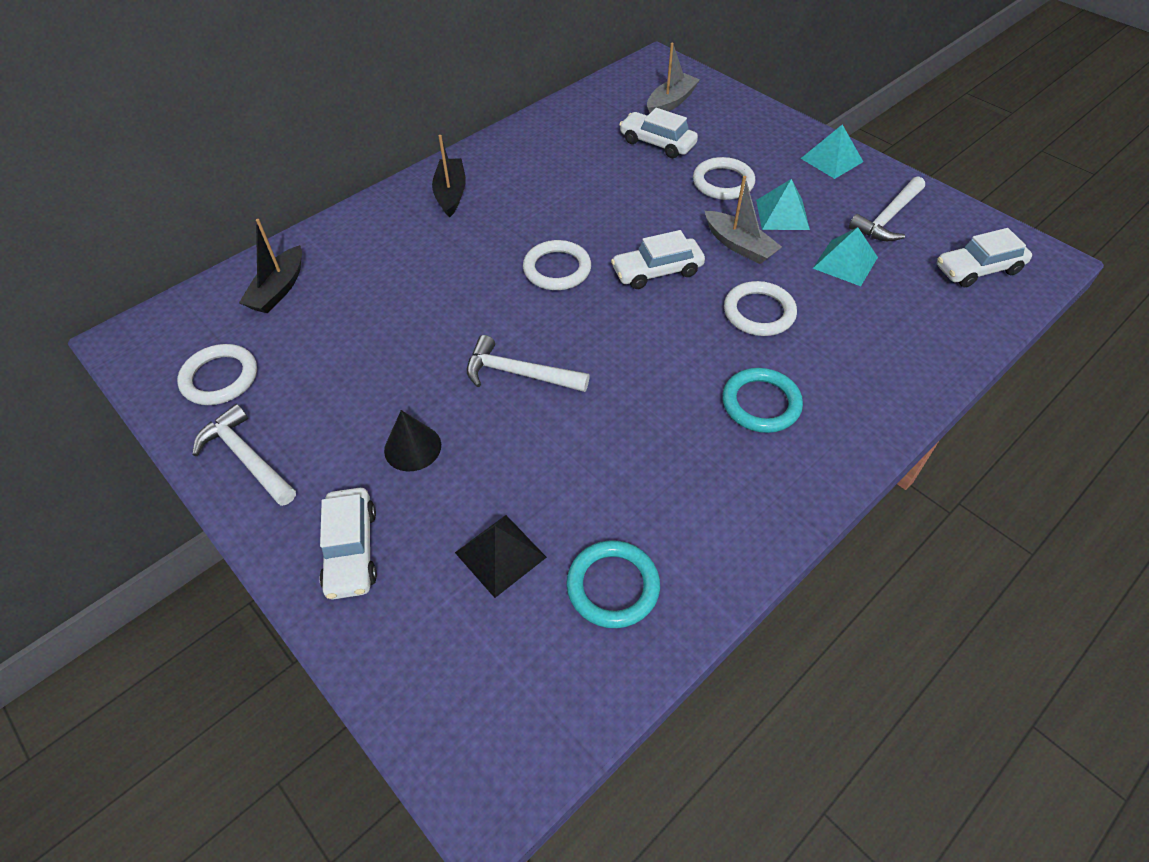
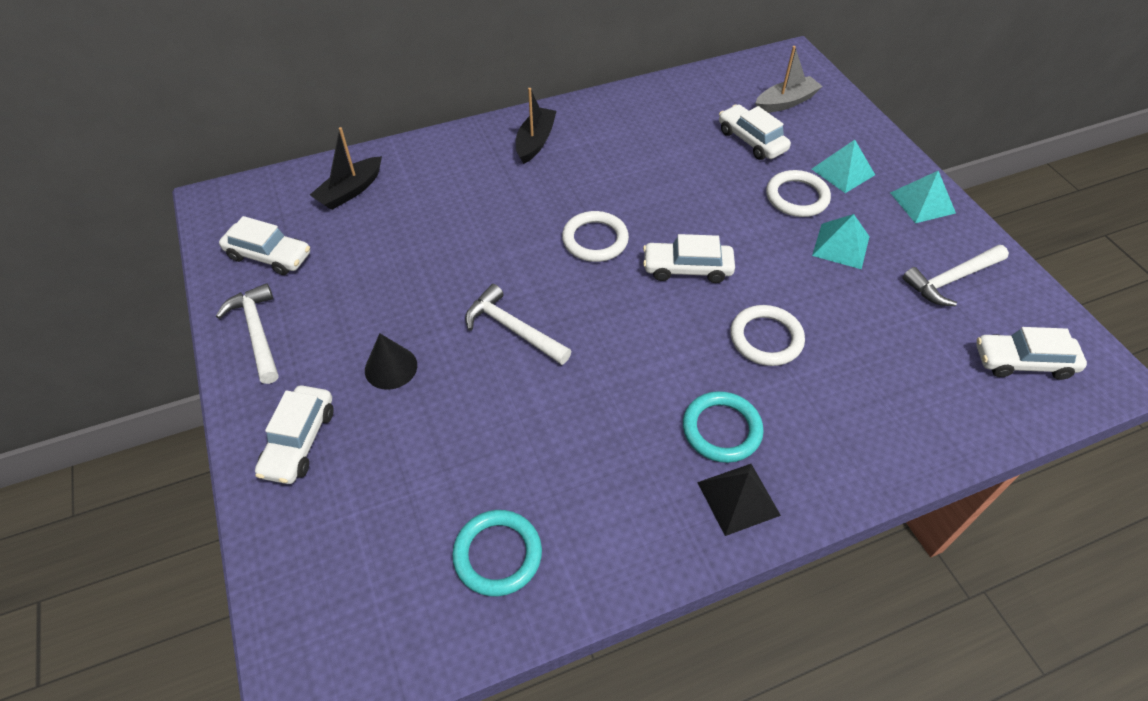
camera: 20 degrees right, 0 degrees up
(220, 378) = (269, 256): white ring -> white car
(500, 555) = (416, 490): black pyramid -> black pyramid (738, 498)
(739, 245) = (780, 265): grey boat -> none
(845, 262) = (881, 313): turquoise pyramid -> turquoise pyramid (843, 172)

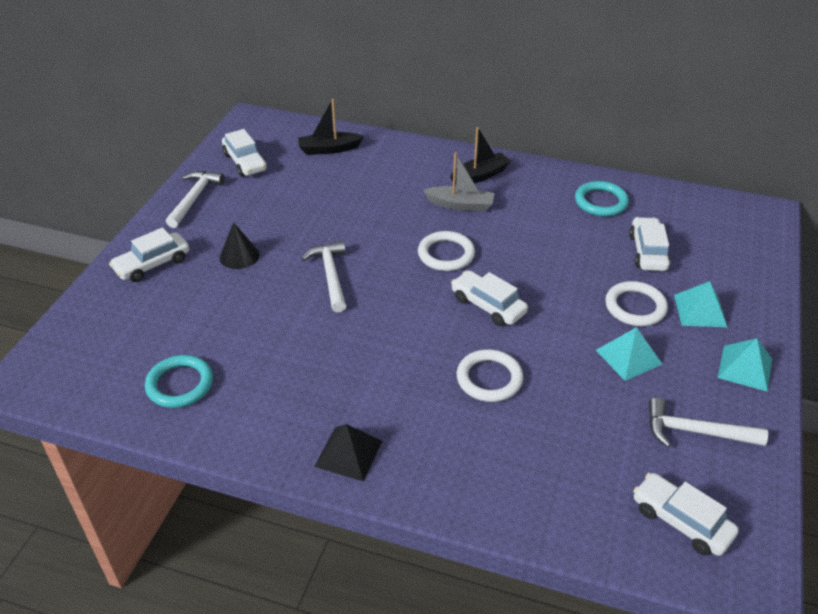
camera: 40 degrees right, 10 degrees down
(721, 429) = (388, 410): turquoise ring -> turquoise ring (601, 202)
(786, 102) = (714, 240): grey boat -> grey boat (460, 205)

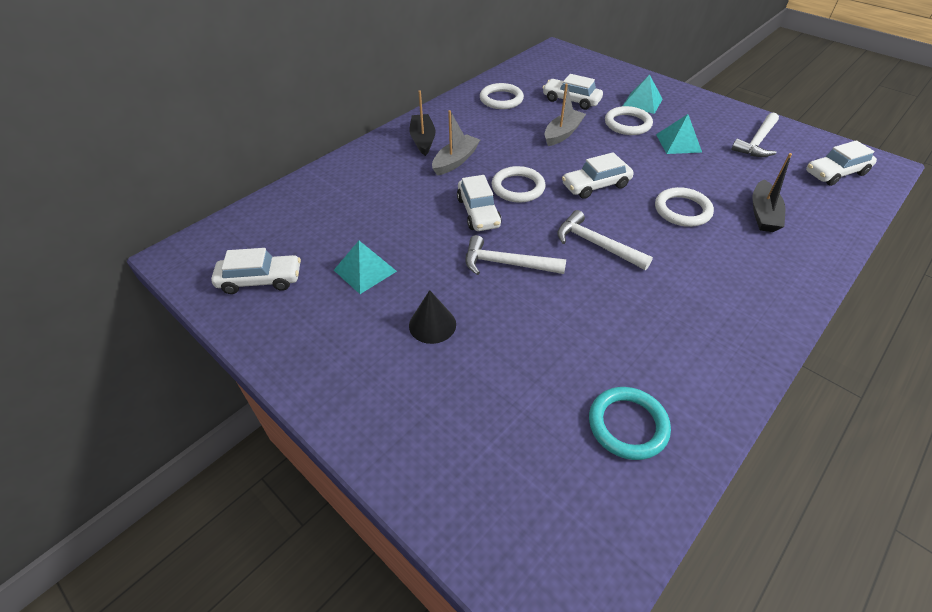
camera: 65 degrees left, 5 degrees up
(152, 264) = (397, 410): white car -> white car (478, 212)
(194, 198) = (293, 341): white hammer -> white hammer (596, 244)
(329, 149) = (298, 212): black boat -> black boat (763, 214)
(348, 453) = (754, 314): black pyramid -> none
(569, 261) = (562, 133): none -> grey boat
(601, 202) = (501, 99): turquoise ring -> white ring
(745, 368) = (703, 106): turquoise pyramid -> turquoise pyramid (365, 270)

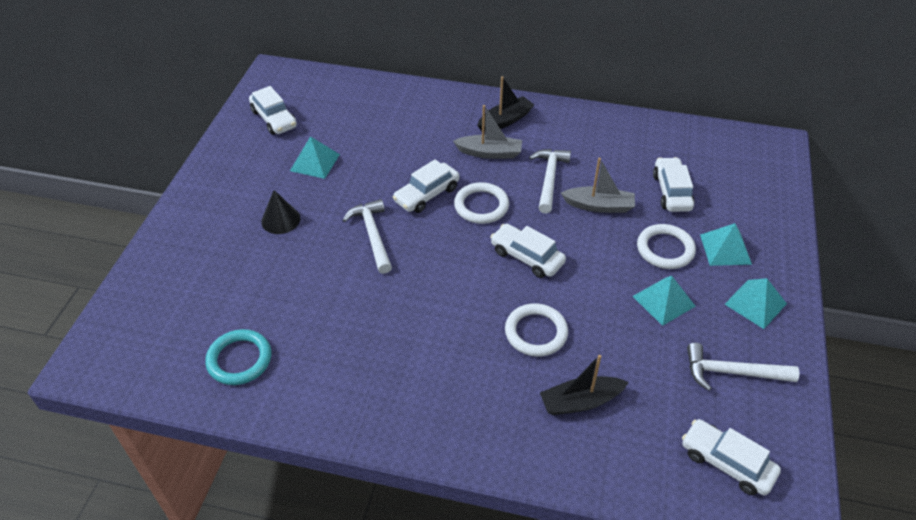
camera: 60 degrees right, 0 degrees up
(501, 99) = (622, 142): white ring -> none
(596, 244) = (436, 283): white hammer -> white hammer (549, 179)
(699, 111) = (755, 303): none -> turquoise pyramid

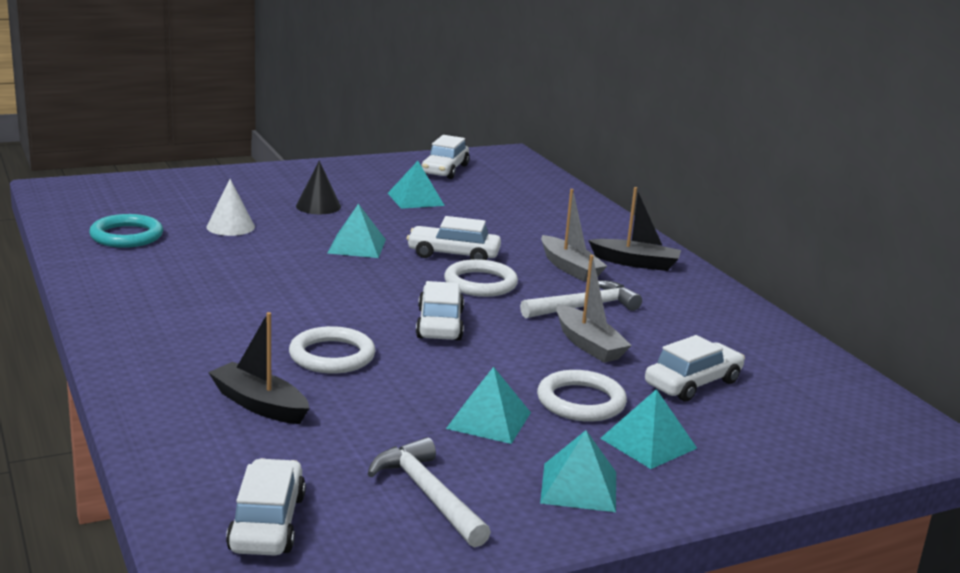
camera: 50 degrees right, 25 degrees down
(276, 288) = (230, 227): none -> white cone
(372, 235) = (357, 246): white hammer -> turquoise pyramid

